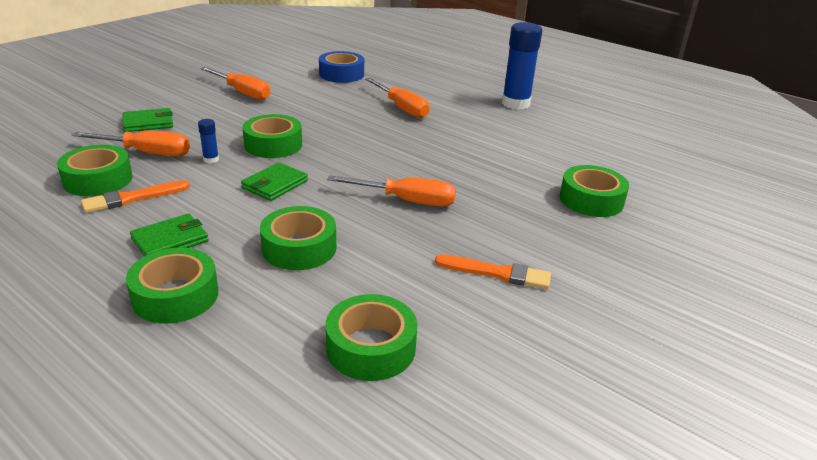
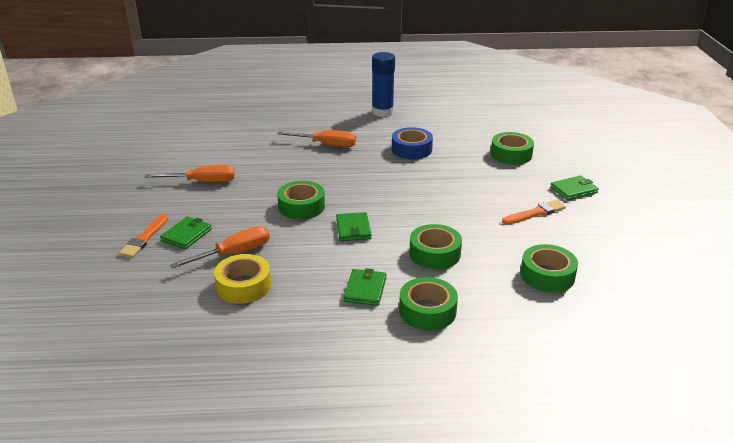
camera: 40 degrees left, 0 degrees up
(98, 180) = (243, 286): green tape -> yellow tape
(132, 198) = (291, 283): orange brush -> orange brush (144, 238)
(211, 159) = (285, 235): blue glue stick -> none
(341, 74) = (241, 137): blue tape -> blue tape (411, 149)
(406, 201) = (435, 200): orange screwdriver -> none
(604, 276) = (573, 190): none -> green wallet

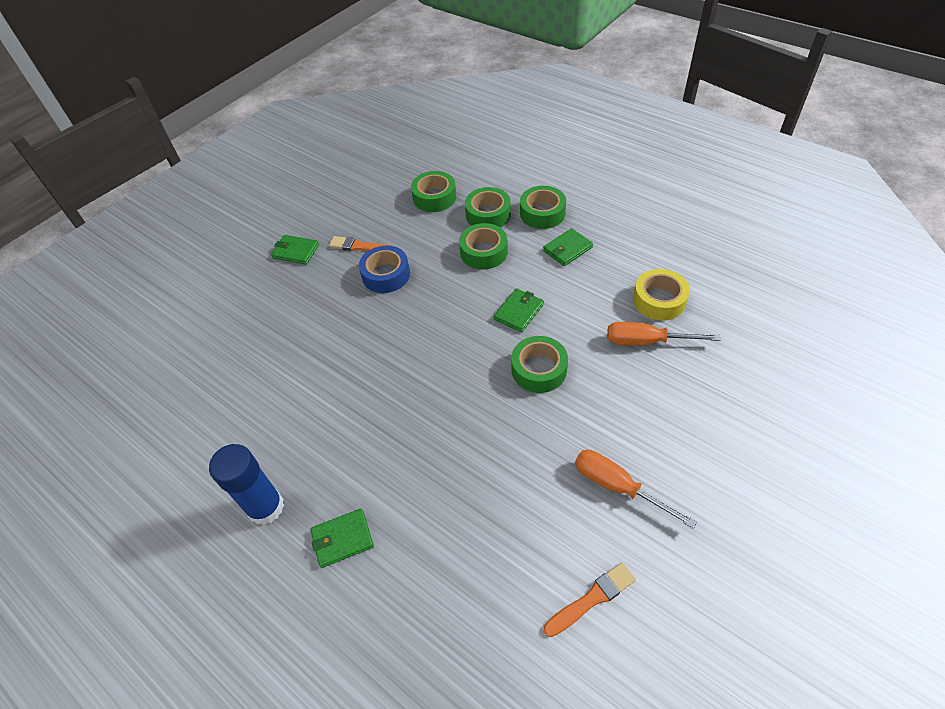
camera: 135 degrees left, 20 degrees up
(144, 238) = (728, 414): orange brush -> orange brush (591, 598)
(186, 235) = (680, 394): green wallet -> green wallet (342, 539)
(326, 145) = (413, 471): orange screwdriver -> none
(411, 149) = (338, 395): blue tape -> blue tape (386, 275)
(511, 154) = (266, 324): green tape -> green tape (488, 214)

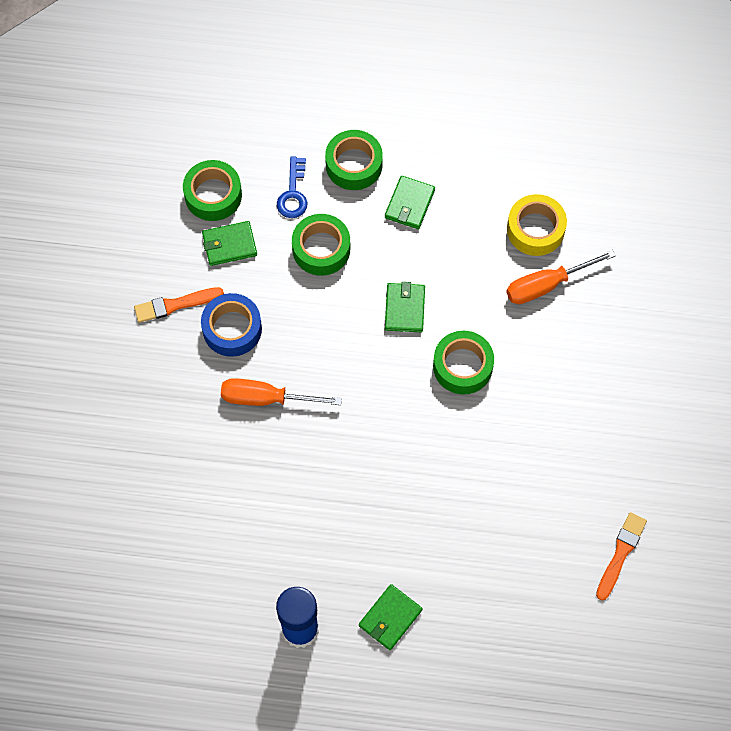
camera: 35 degrees left, 15 degrees up
(296, 251) = (102, 346): green wallet -> green wallet (229, 245)
(488, 214) = (293, 193): green tape -> blue key
(617, 486) = (593, 448): orange screwdriver -> orange screwdriver (266, 398)

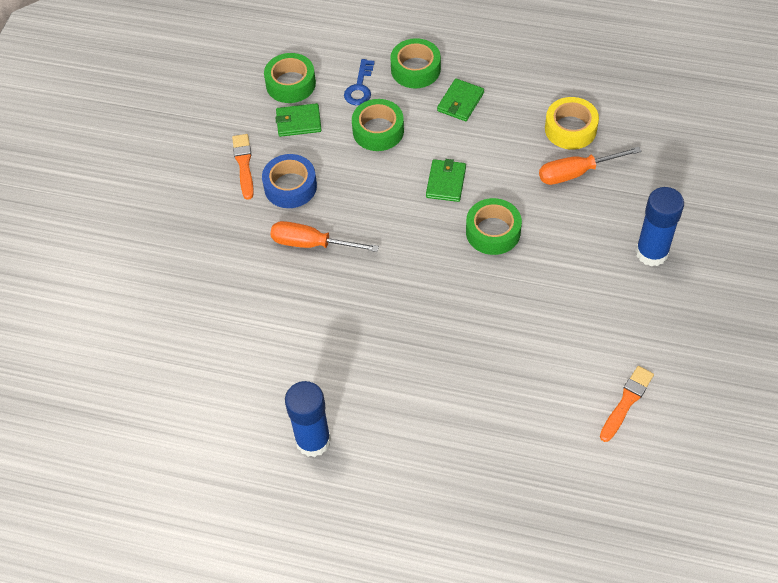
camera: 10 degrees right, 10 degrees down
(175, 305) = (244, 164): orange brush -> orange brush turned 90 degrees clockwise
(390, 618) = (399, 438): green wallet -> none
(635, 376) = (651, 252): none -> blue glue stick

